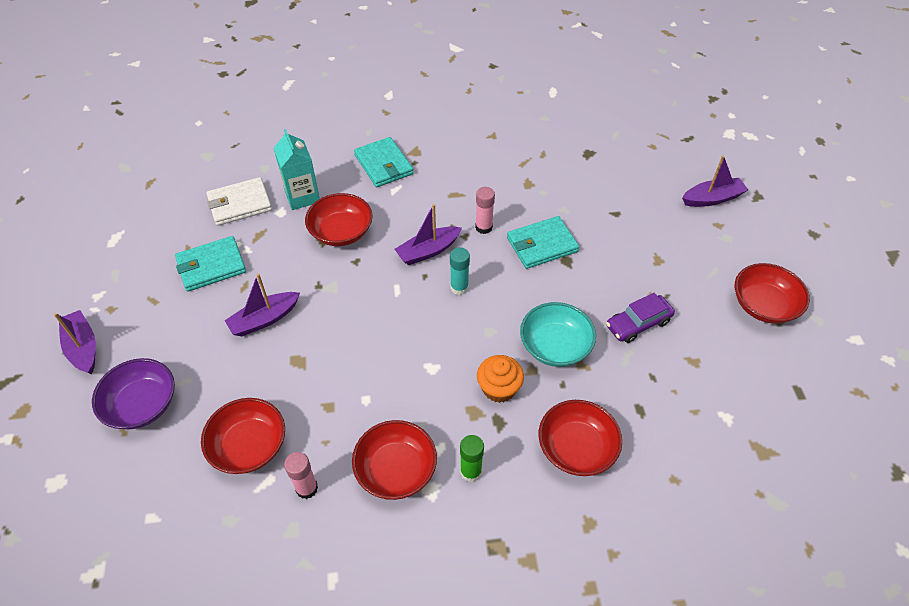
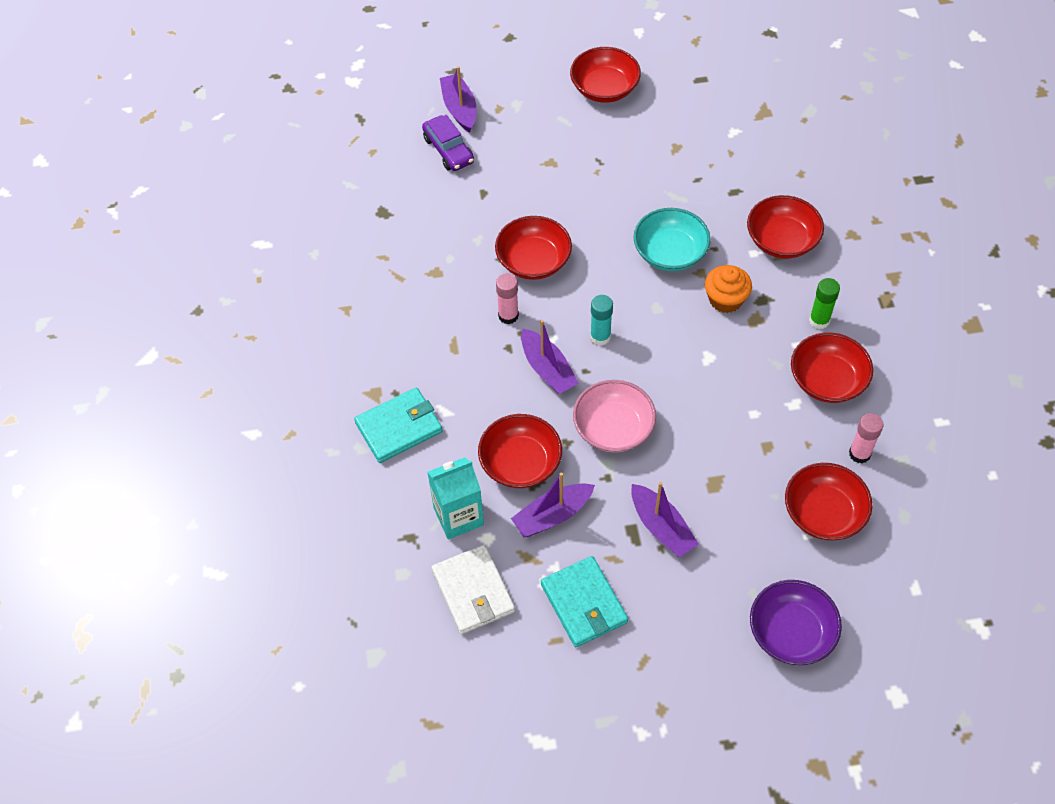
camera: 90 degrees left, 5 degrees up
(83, 347) = (722, 724): purple boat -> purple boat (552, 515)
(364, 292) = (613, 428): none -> pink bowl
(542, 245) = (533, 261): turquoise wallet -> red bowl
(638, 324) = (636, 185): purple car -> purple car (448, 150)

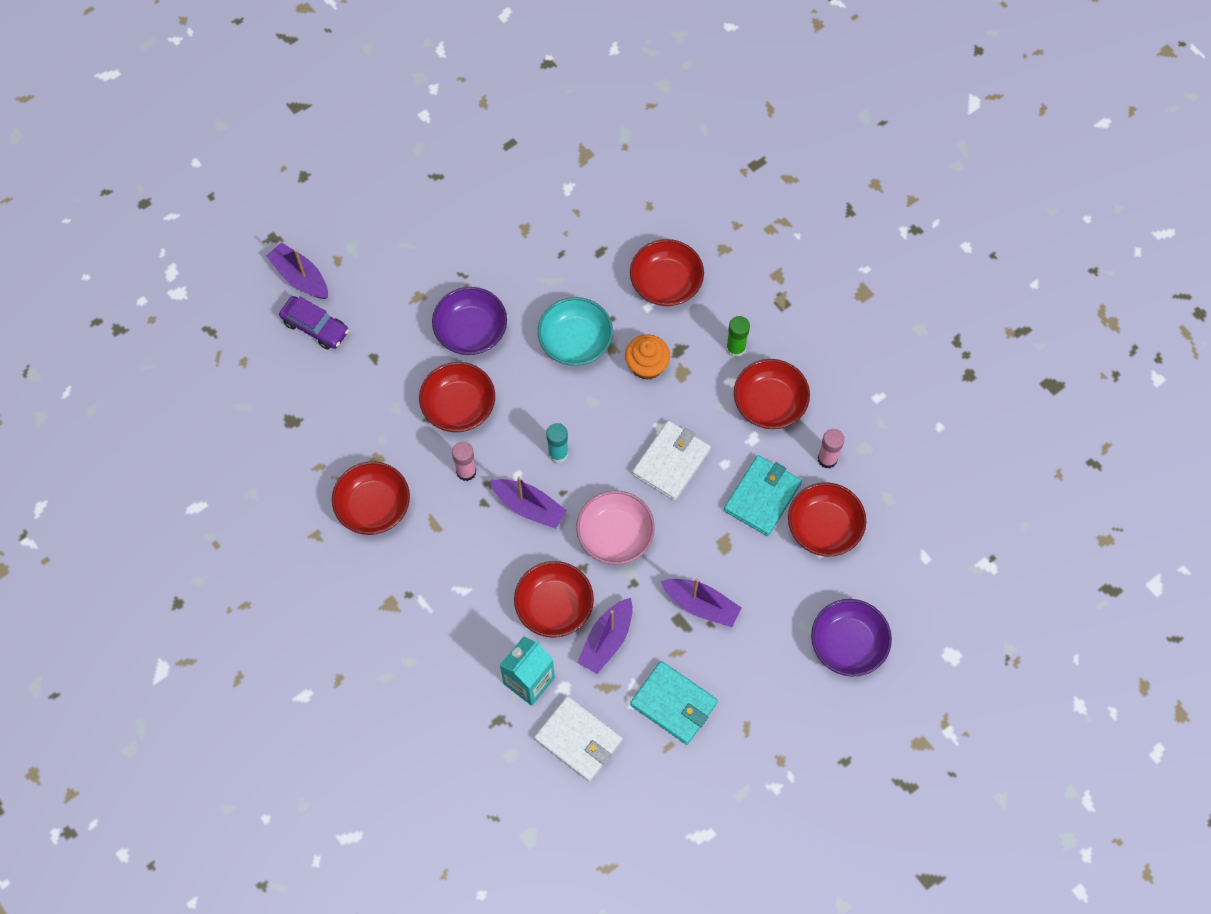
camera: 30 degrees left, 10 degrees up
(399, 427) = (431, 625): turquoise wallet -> turquoise wallet (762, 497)
(580, 207) = (471, 331): none -> purple bowl
(604, 88) = (425, 194): red bowl -> red bowl (373, 506)
(702, 389) = (671, 462): none -> white wallet

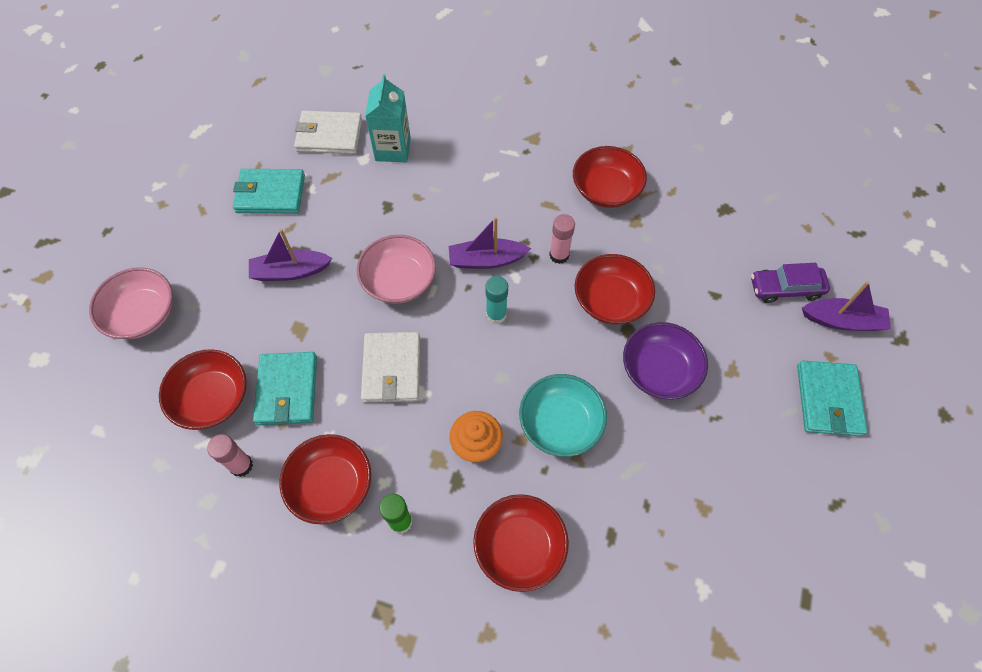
camera: 145 degrees right, 5 degrees down
(371, 235) = (828, 400): none -> turquoise wallet
(554, 606) = (410, 204): red bowl -> none
(607, 640) = (352, 205): purple boat -> none
(848, 644) = (142, 314): purple bowl -> pink bowl

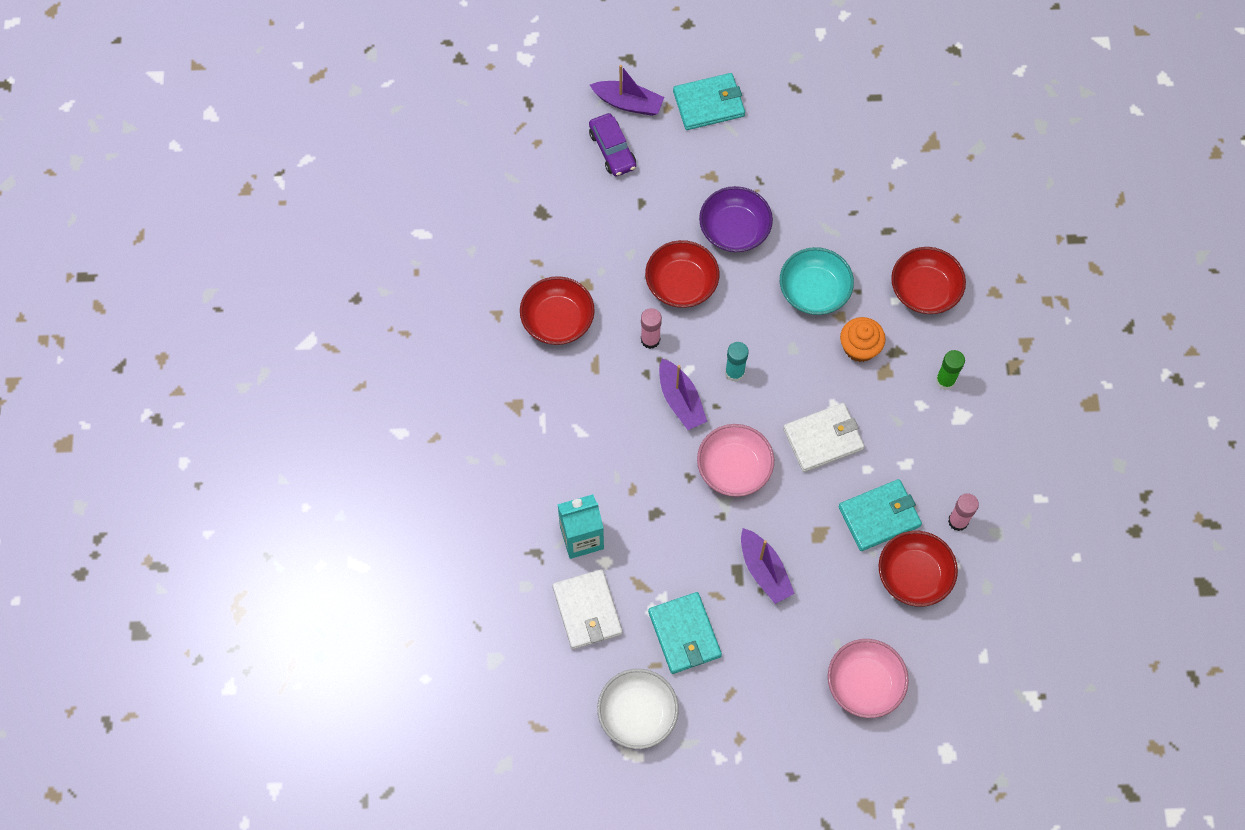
camera: 110 degrees left, 5 degrees up
(227, 143) = (637, 714): none -> white bowl
(331, 485) = (941, 444): red bowl -> none
(842, 321) = (628, 103): purple boat -> purple boat turned 120 degrees clockwise

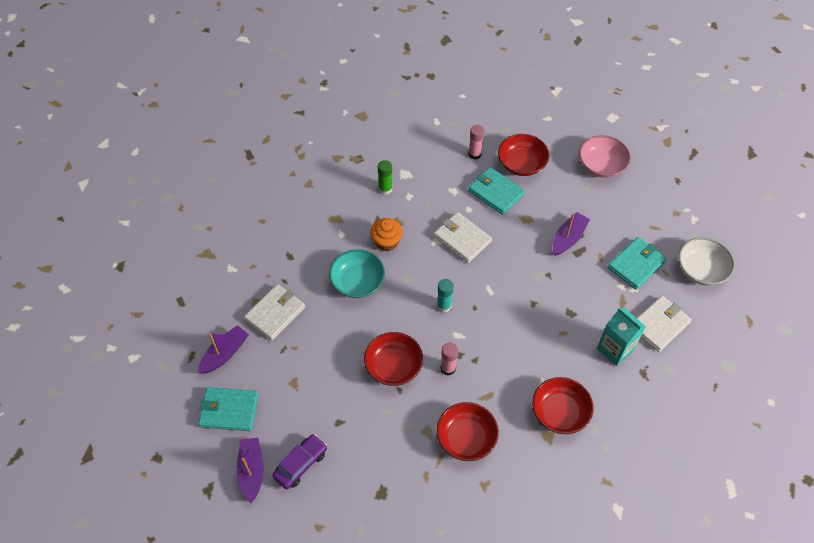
camera: 115 degrees left, 10 degrees down
(680, 400) = (482, 330): purple boat -> purple boat (225, 354)
(709, 103) = (229, 410): turquoise wallet -> turquoise wallet turned 45 degrees counterclockwise
(734, 229) = (332, 349): purple bowl -> none
(734, 468) = (512, 280): pink bowl -> none
(811, 188) = (275, 313): none -> white wallet
(924, 290) = (325, 220): red bowl -> red bowl (559, 412)

